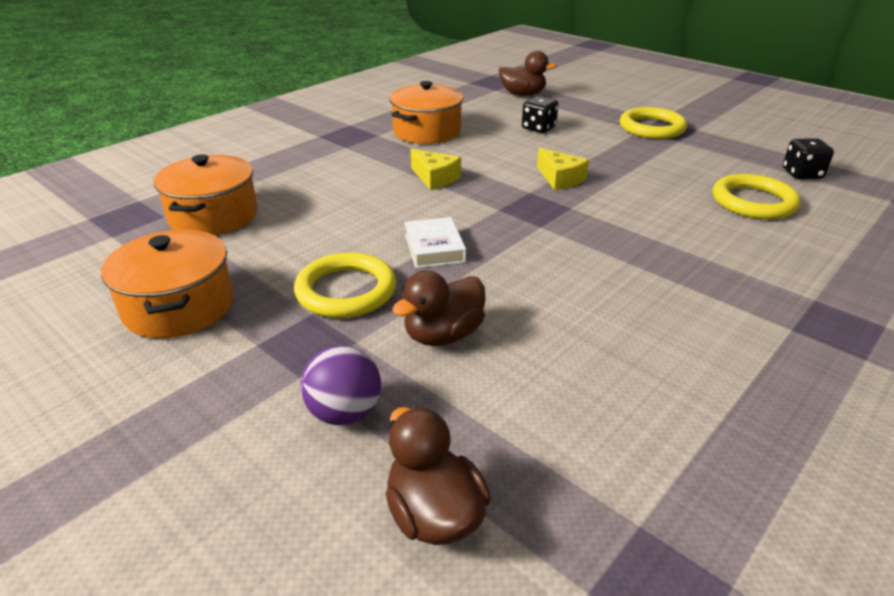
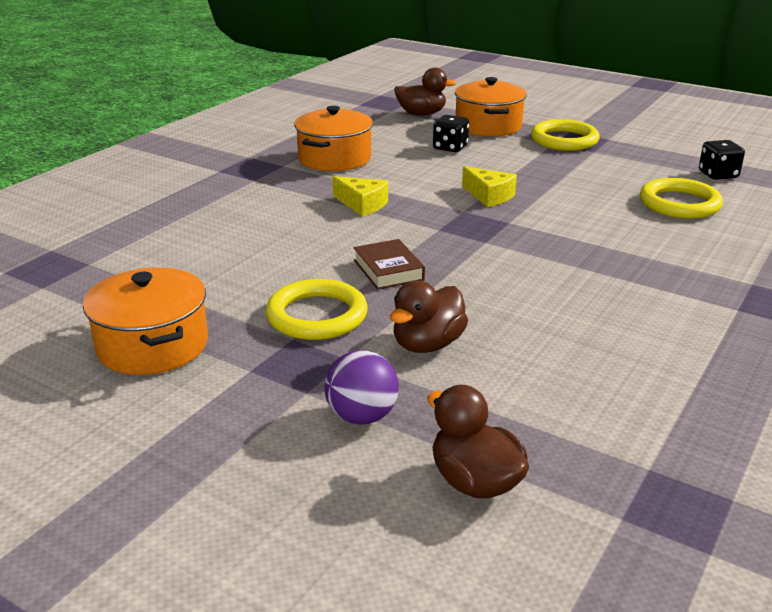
camera: 10 degrees left, 5 degrees down
(213, 216) = (143, 259): orange pot -> orange pot (488, 126)
(434, 248) = (388, 270): white book -> brown book

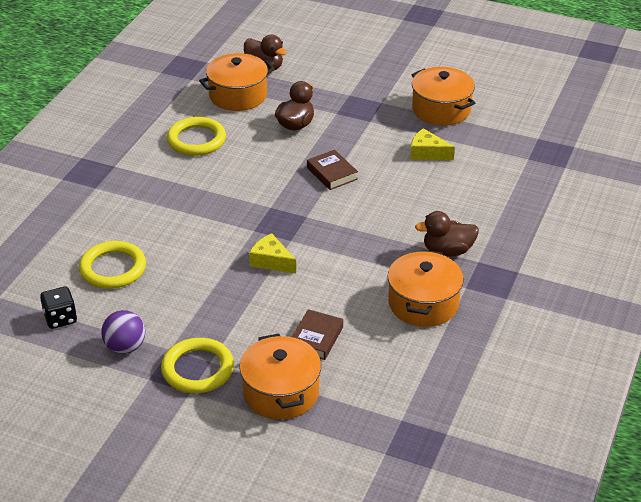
camera: 170 degrees right, 10 degrees up
(317, 316) = (363, 136): yellow ring -> yellow ring (196, 140)
(362, 205) = (372, 238): yellow cheese -> yellow cheese (427, 153)
(362, 416) = (318, 87): purple ball -> purple ball (125, 347)
(421, 114) = (362, 414): brown duck -> brown duck (447, 251)
(450, 147) = (316, 338): black dice -> brown book
(537, 414) = (238, 95): none -> orange pot

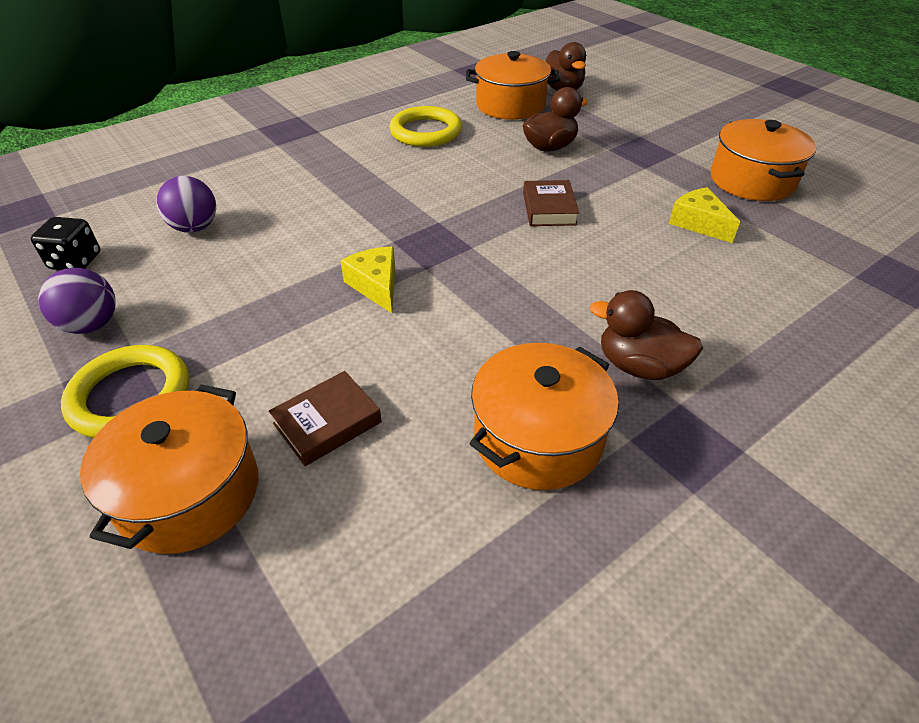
camera: 30 degrees right, 5 degrees up
(113, 268) = (195, 227): yellow ring -> purple ball

